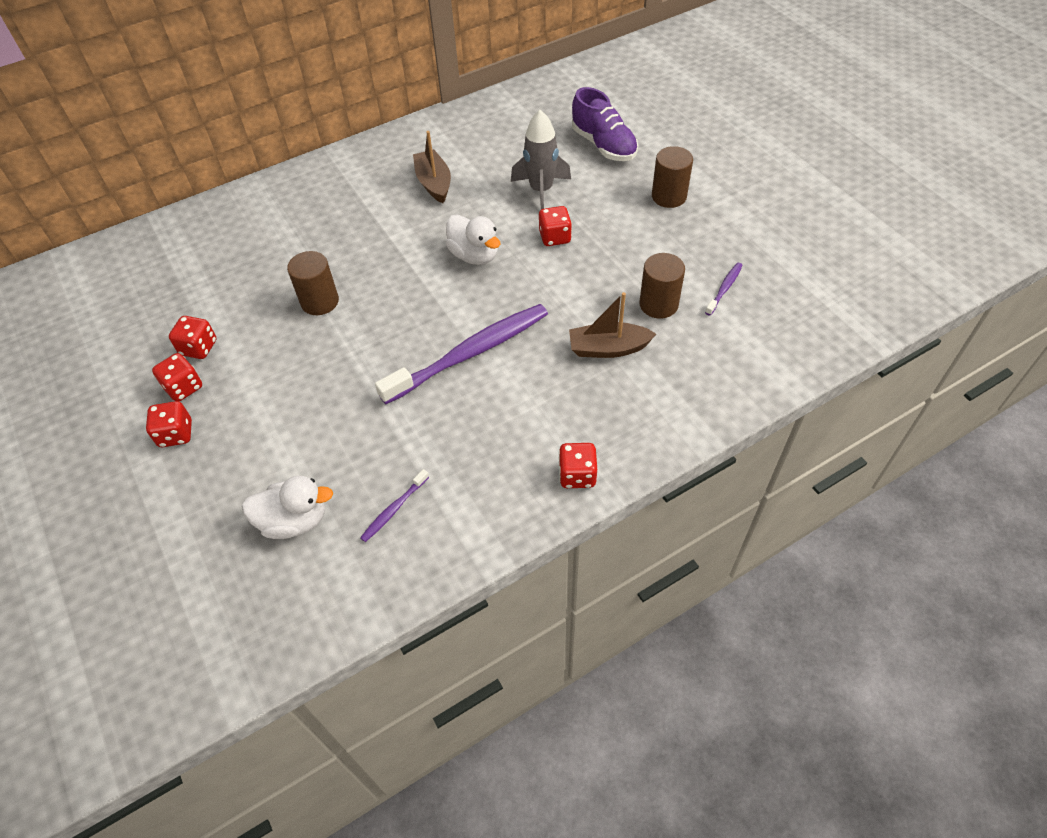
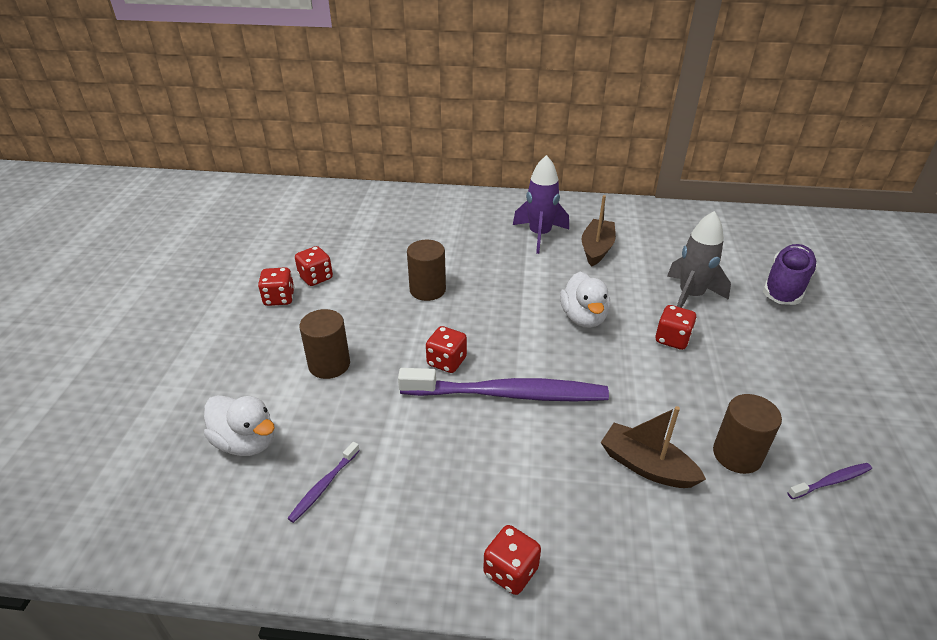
camera: 35 degrees right, 15 degrees down
(176, 434) = (241, 326): red dice -> red dice (446, 361)
(373, 194) = (539, 235): none -> purple rocket
(394, 509) = (323, 486): purple toothbrush -> purple toothbrush turned 45 degrees counterclockwise
(603, 145) = (785, 286): purple shoe -> purple shoe turned 150 degrees counterclockwise
(669, 196) = (826, 360): brown cylinder -> brown cylinder (329, 364)

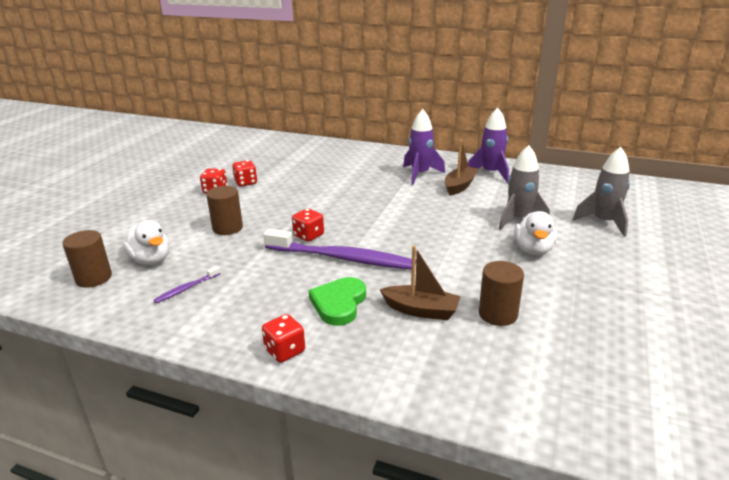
camera: 15 degrees right, 10 degrees down
(427, 290) = (319, 196): brown cylinder -> brown cylinder (93, 278)
(541, 474) = (339, 303): none -> green heart
(583, 318) = (425, 223): white duck -> white duck (533, 250)
(623, 223) = (490, 173): none -> purple rocket
(646, 466) = (421, 310): brown boat -> brown boat turned 150 degrees clockwise
(672, 339) = (487, 242): red dice -> none
(785, 286) = (604, 222): purple shoe -> grey rocket
(831, 481) = (567, 340): purple toothbrush -> none

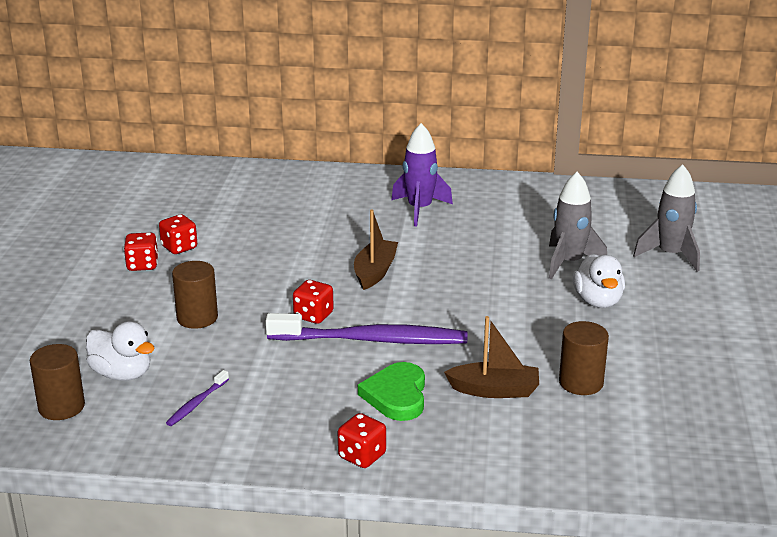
camera: 15 degrees left, 0 degrees up
(460, 186) = (479, 222): brown boat -> brown boat (375, 272)
(490, 173) = (513, 198): purple rocket -> none

